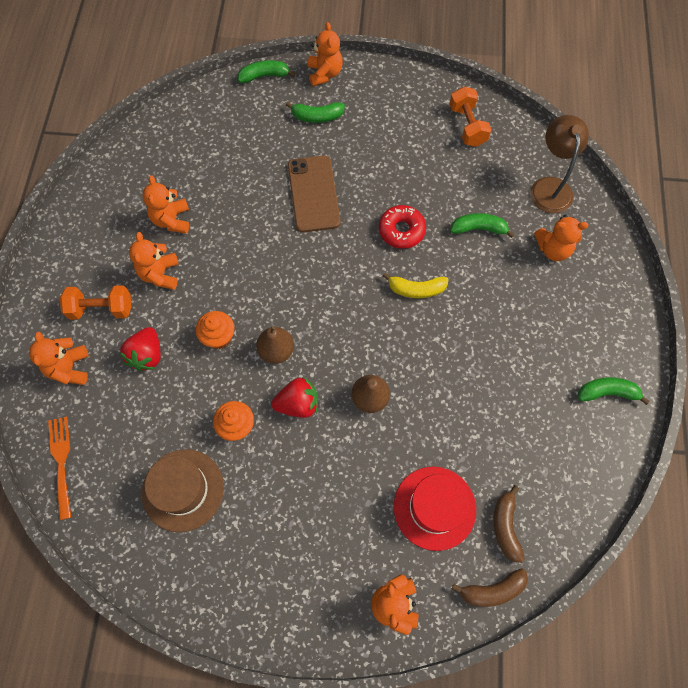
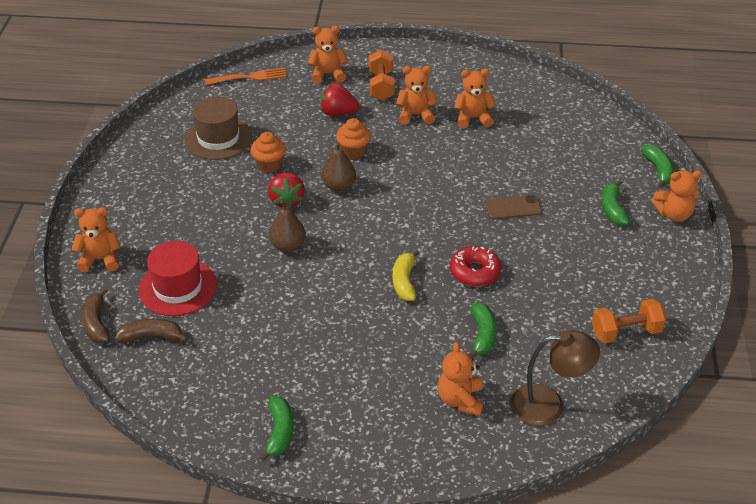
camera: 90 degrees right, 25 degrees down
(313, 194) = (513, 207): brown phone -> brown phone, size x0.61

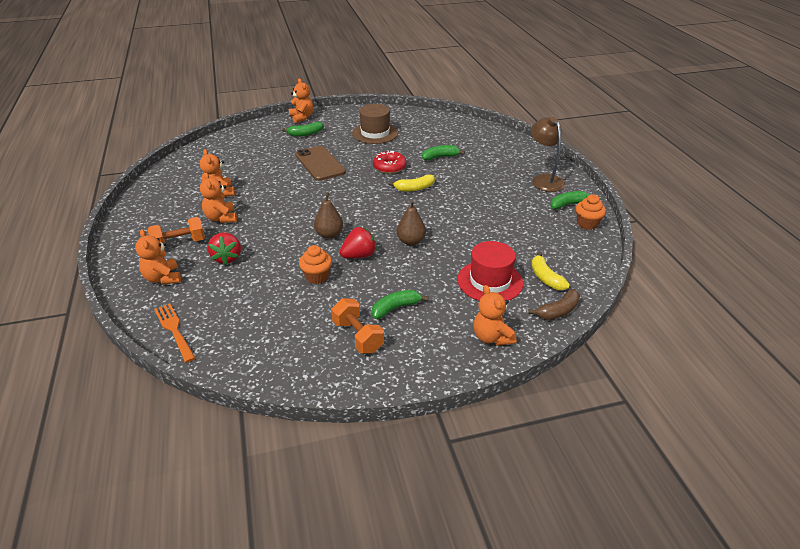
camera: 110 degrees left, 5 degrees down
(151, 337) = (545, 278): brown banana -> yellow banana
(218, 138) = (288, 320): brown hat -> brown hat (375, 133)
(353, 151) = (281, 237): orange cupcake -> orange cupcake (587, 224)
(460, 400) = (492, 156): orange teddy bear -> none
(513, 207) = (320, 163): brown phone -> brown phone, size x1.64
(548, 405) = (474, 134): brown lamp -> brown lamp (544, 180)
(626, 332) = (407, 121): orange dumbbell -> orange dumbbell (358, 336)
(658, 170) = (260, 124): green banana -> green banana (395, 308)

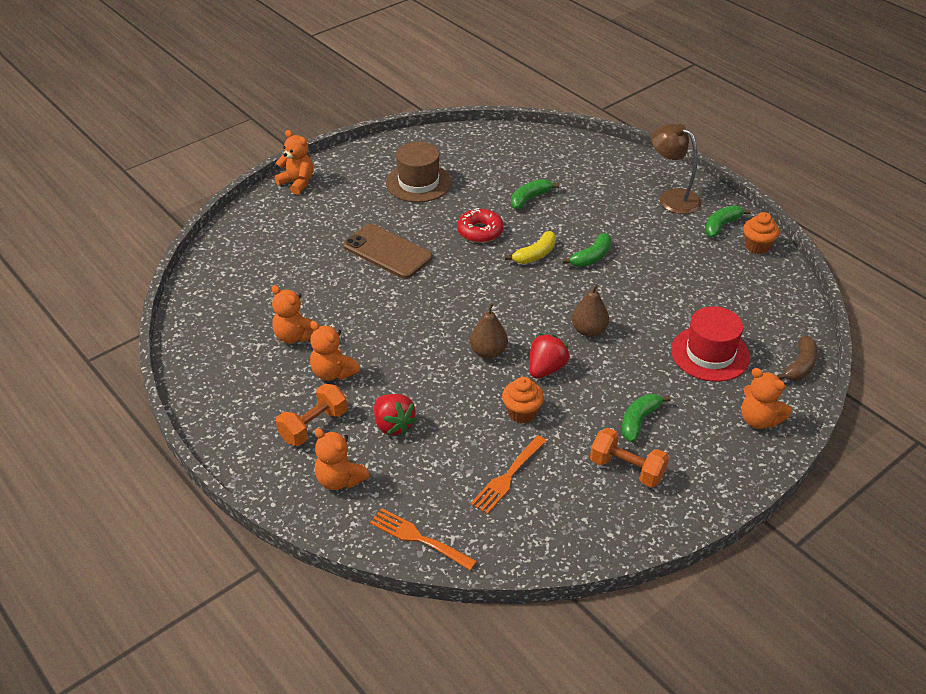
camera: 25 degrees left, 5 degrees up
(269, 312) = (508, 476): none -> orange fork
(305, 134) = (326, 209): green banana -> green banana (591, 257)
(545, 278) = (762, 330): yellow banana -> none

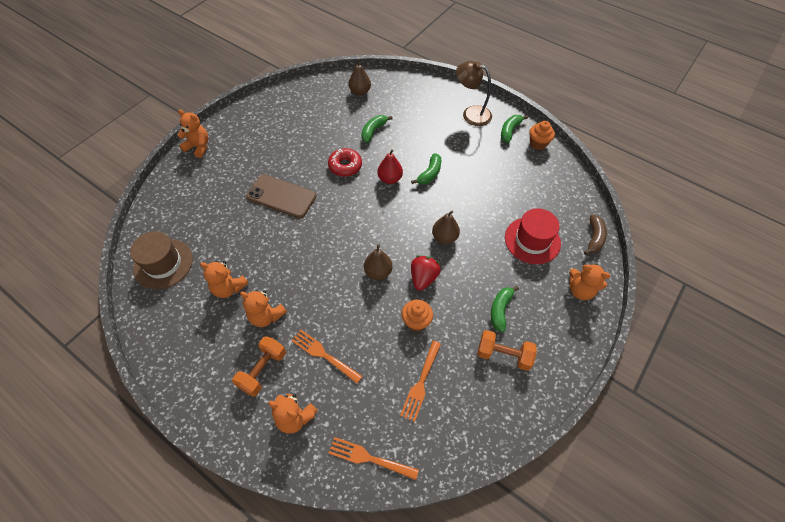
camera: 15 degrees left, 15 degrees up
(393, 425) = (324, 355): red strawberry -> orange fork
(418, 183) = (290, 131): brown hat -> brown hat (163, 264)
(525, 152) = (360, 92): none -> brown pear
(535, 255) = (390, 179): yellow banana -> red pear

